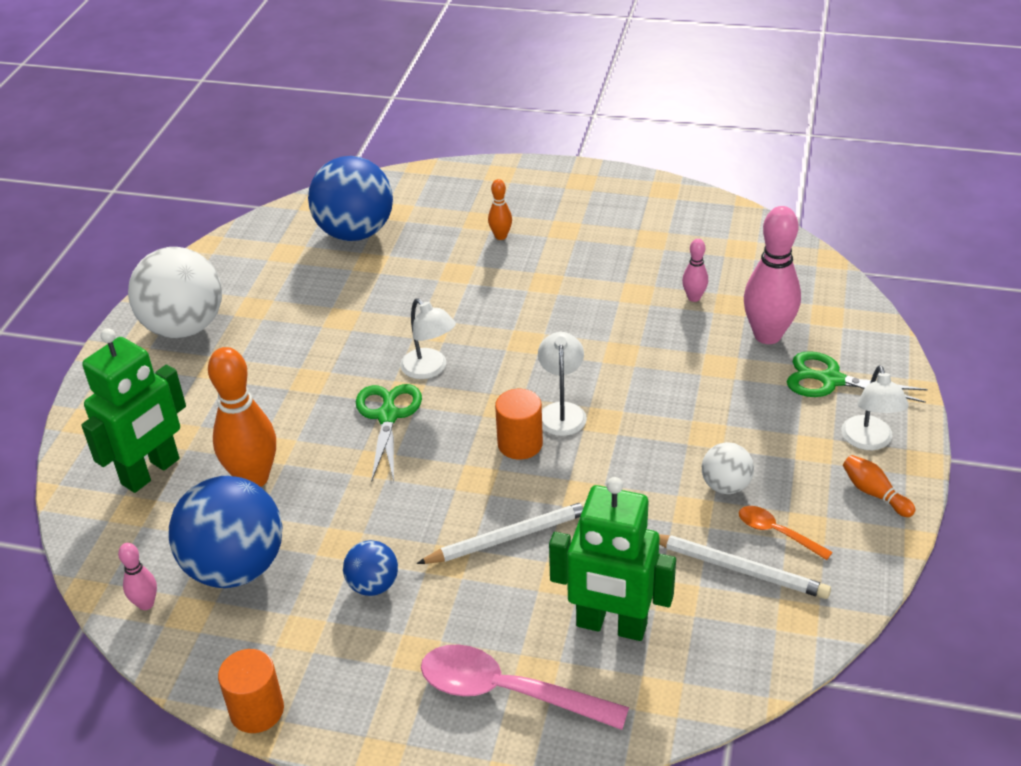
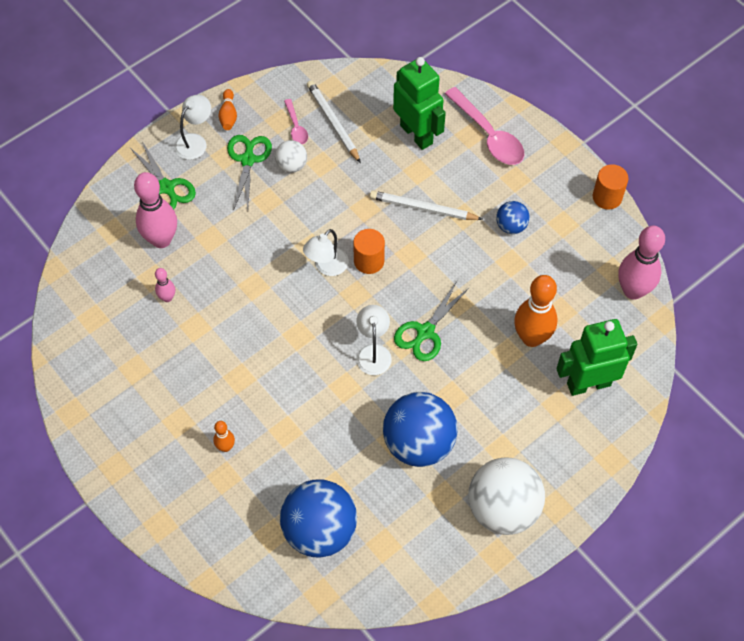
camera: 145 degrees left, 20 degrees up
(146, 604) = (633, 290): pink bowling pin -> pink bowling pin, size x2.07
(235, 567) = (575, 283): blue ball -> blue ball (419, 443)
(777, 533) = (296, 127): orange spoon -> pink spoon
(783, 460) = (248, 160): none -> green scissors

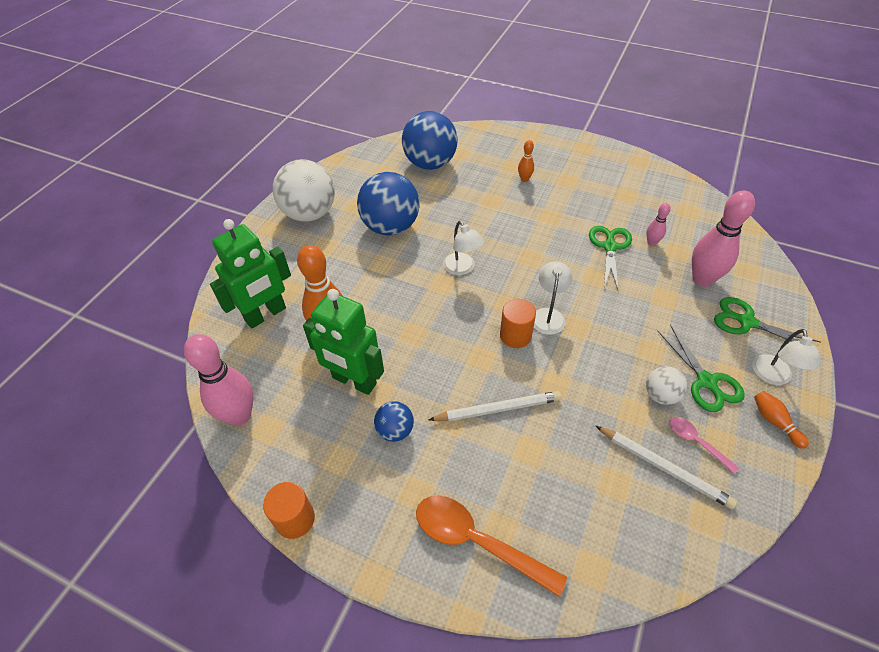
camera: 155 degrees right, 10 degrees down
(416, 134) = (562, 499): green robot -> green robot (354, 381)
(425, 332) = (428, 299): green scissors -> green scissors (610, 247)
(488, 135) = (477, 541): pink spoon -> orange spoon

